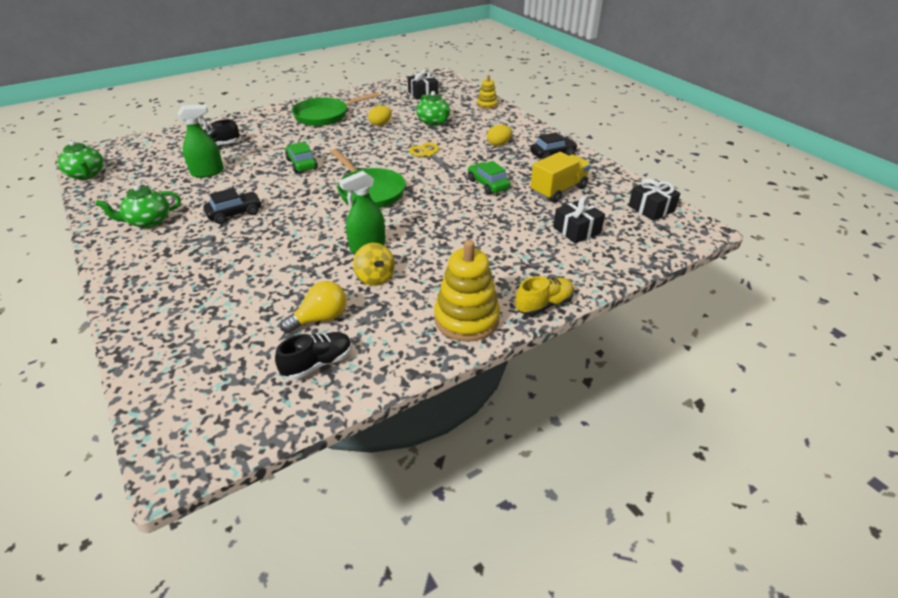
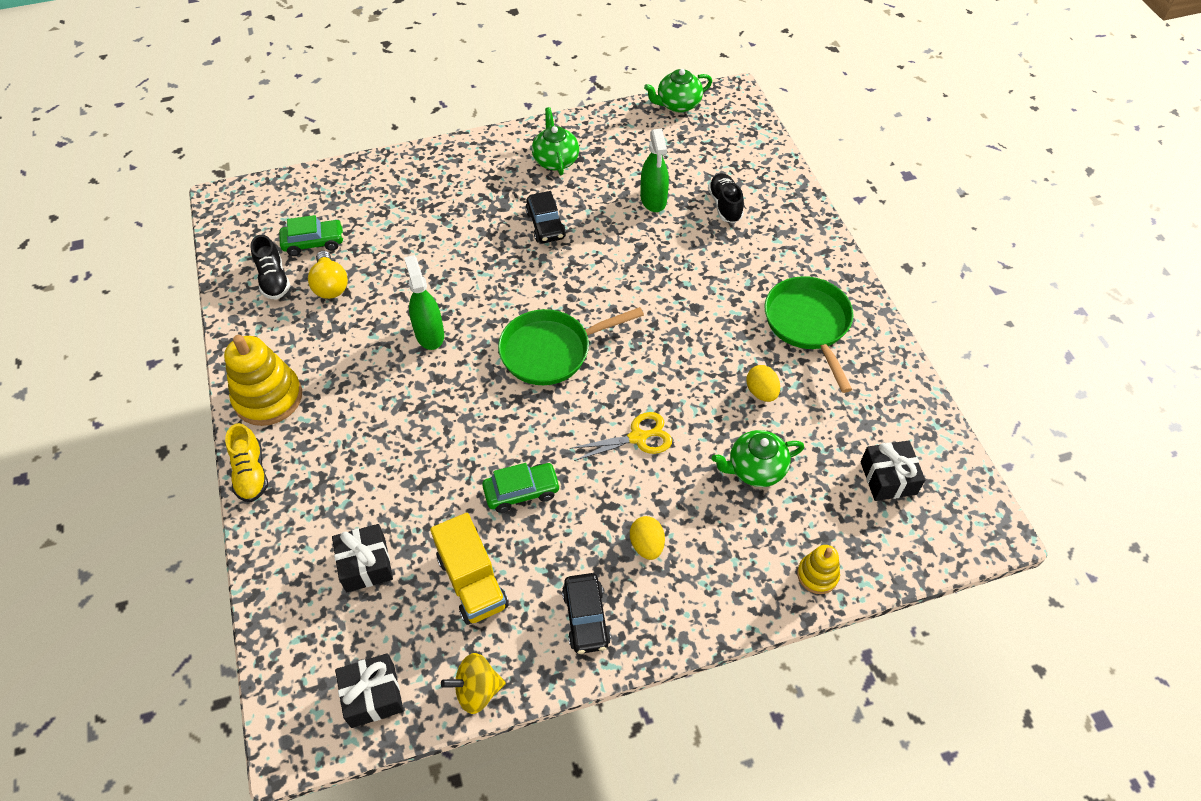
camera: 105 degrees right, 15 degrees up
(302, 164) = (649, 288): green car -> green car (314, 243)
(375, 277) = (371, 333): yellow spinning top -> yellow spinning top (477, 690)

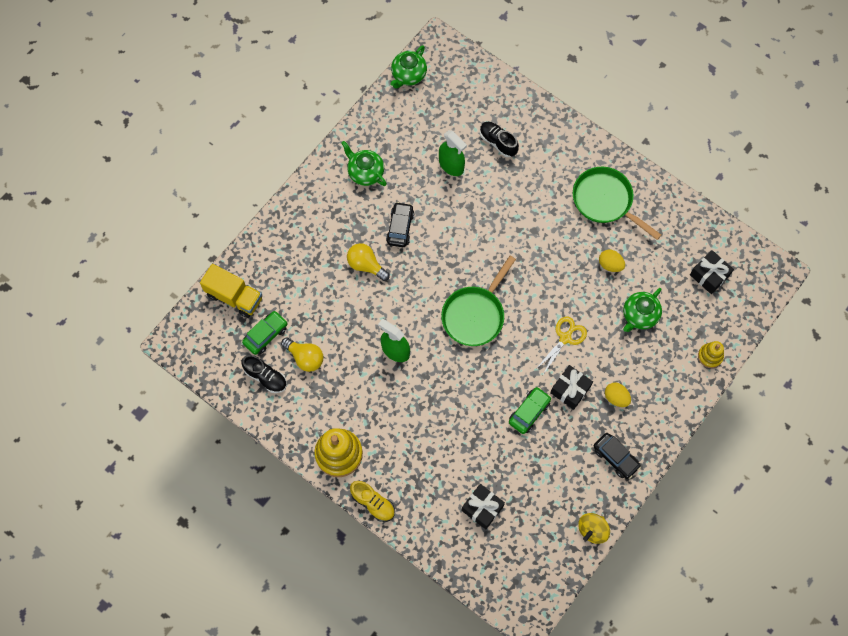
camera: 35 degrees left, 15 degrees up
(373, 695) = (545, 568): black gift -> black gift (570, 390)
(472, 581) = (544, 478): yellow truck -> yellow truck (234, 297)
(477, 238) = (366, 265): none -> yellow light bulb
(545, 225) = (400, 227): black car -> black car turned 120 degrees counterclockwise

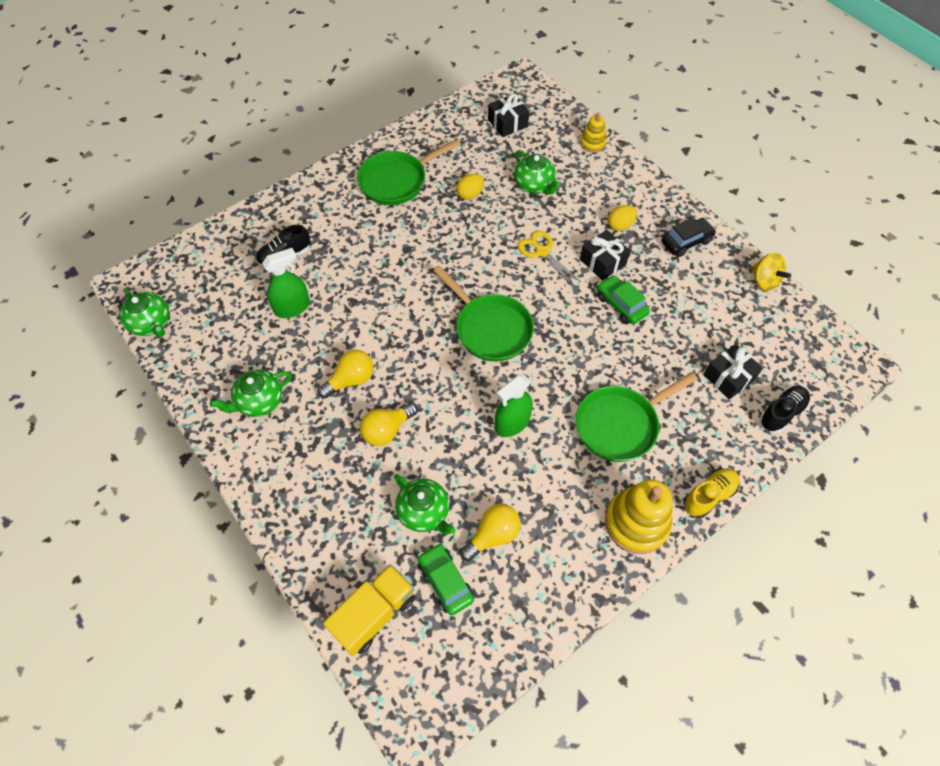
camera: 75 degrees left, 10 degrees down
(266, 377) = (508, 595): black shoe -> black shoe (781, 413)
(310, 308) = (424, 512): none -> green teapot
(400, 227) = (351, 380): black car -> yellow light bulb
(415, 430) = (620, 424): none -> green pan

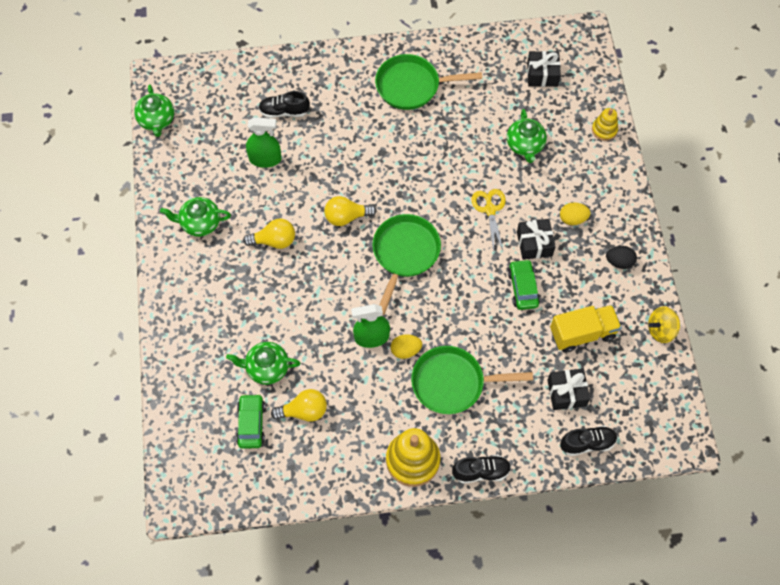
camera: 30 degrees right, 5 degrees up
(374, 614) = (191, 418): yellow truck -> yellow truck (582, 333)
(387, 430) = (277, 293): yellow light bulb -> yellow light bulb (346, 217)
(424, 512) = (267, 368): green teapot -> green teapot turned 105 degrees clockwise
(470, 194) = (465, 128): yellow egg -> yellow egg (405, 350)
(490, 328) = (404, 254): green pan -> green pan turned 150 degrees counterclockwise
(686, 242) = (619, 262): black car -> black egg
(708, 496) = (481, 471): yellow shoe -> black shoe
(764, 281) = (660, 330): yellow spinning top -> yellow spinning top turned 75 degrees clockwise

